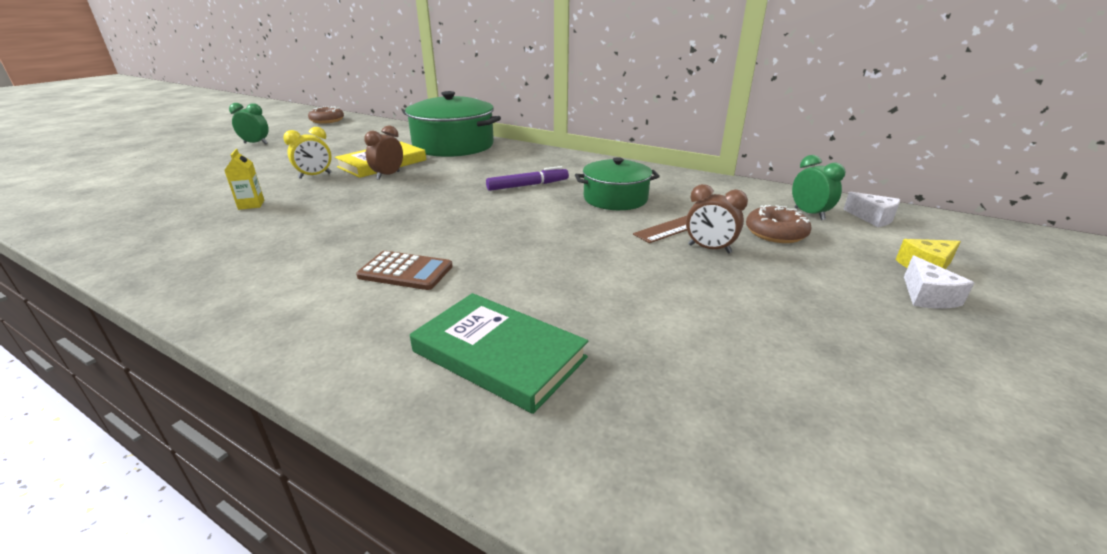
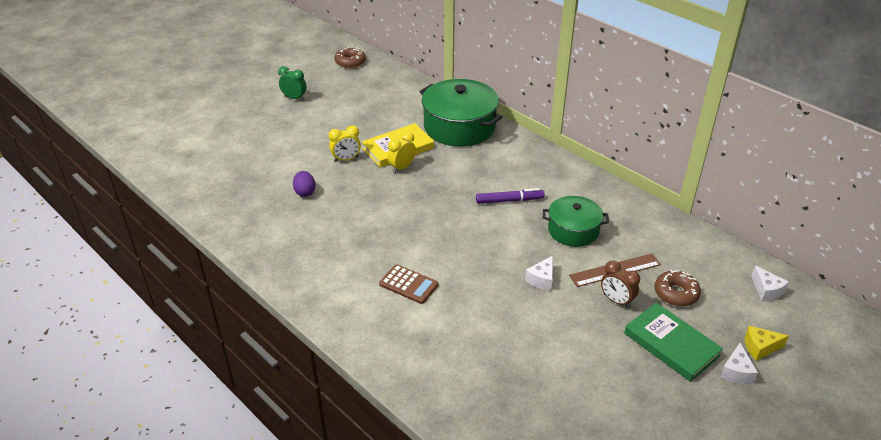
camera: 15 degrees right, 10 degrees up
(251, 205) = (305, 192): yellow carton -> purple egg
(388, 175) = (402, 167): brown clock -> yellow clock
(499, 354) = (453, 361): green book -> green book (671, 344)
(599, 242) = (542, 279): none -> white cheese
(809, 214) = (718, 276): green clock -> none

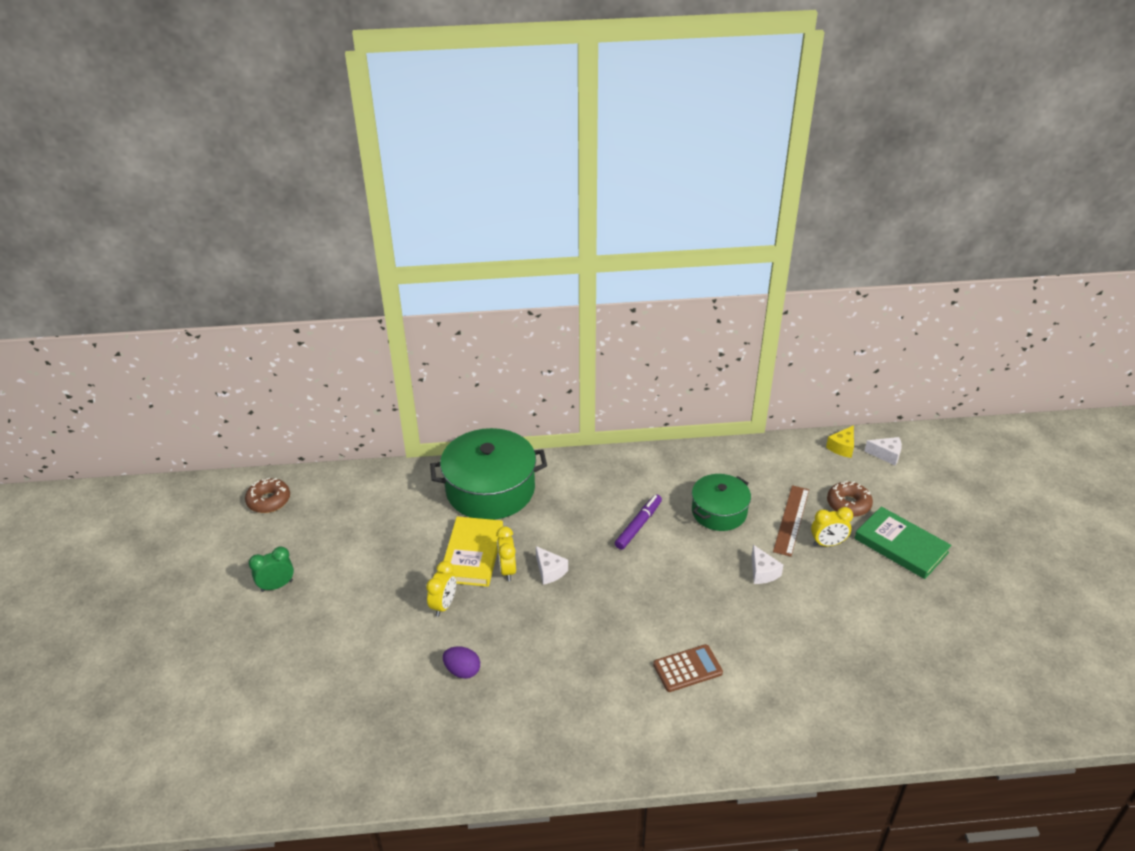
camera: 50 degrees left, 0 degrees up
(616, 301) = (827, 543): brown clock -> yellow clock
(671, 344) = (901, 545): green book -> green book turned 45 degrees clockwise
(736, 372) = (955, 530): white cheese -> white cheese (549, 571)
(760, 348) = (941, 501): yellow cheese -> yellow cheese (842, 447)

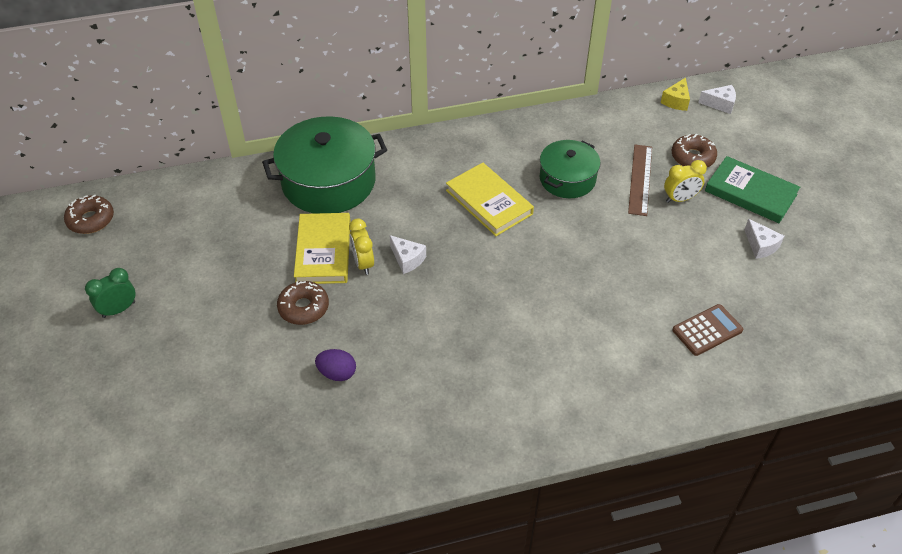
camera: 10 degrees left, 10 degrees up
(444, 605) = (303, 308): yellow clock -> brown donut
(638, 525) = (489, 202): purple marker -> yellow book
(687, 668) = (566, 341): brown calculator -> brown calculator (707, 330)
(762, 572) = (622, 235): white cheese -> white cheese (760, 246)

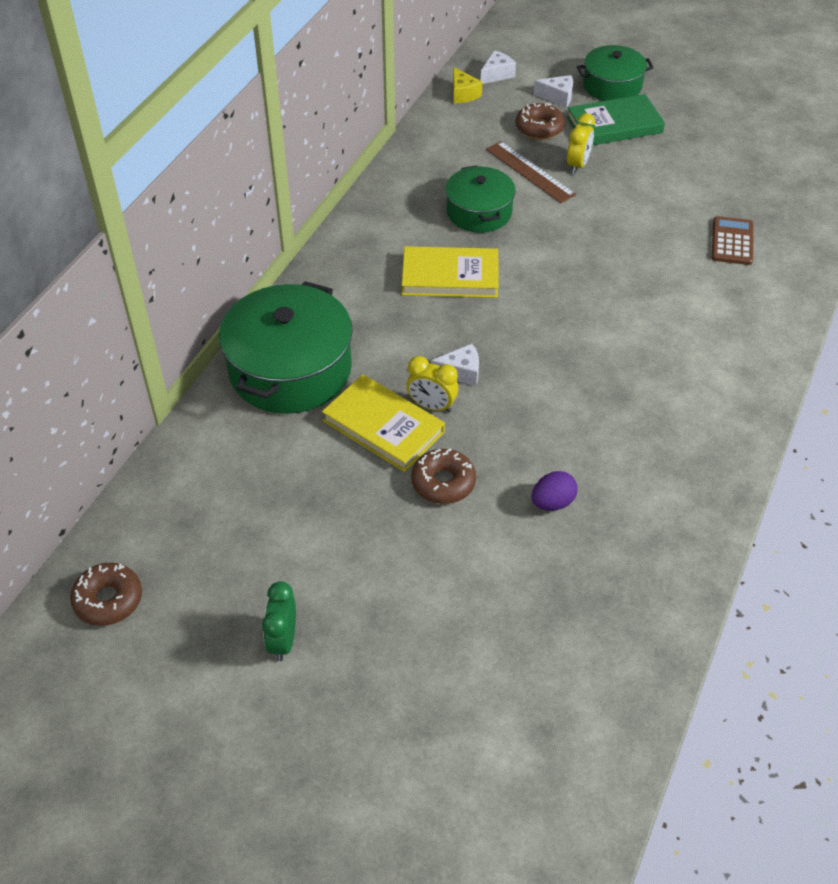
camera: 50 degrees left, 0 degrees up
(760, 246) = (675, 157): white cheese -> white cheese (557, 97)
(793, 167) = (612, 86): none -> green pot

